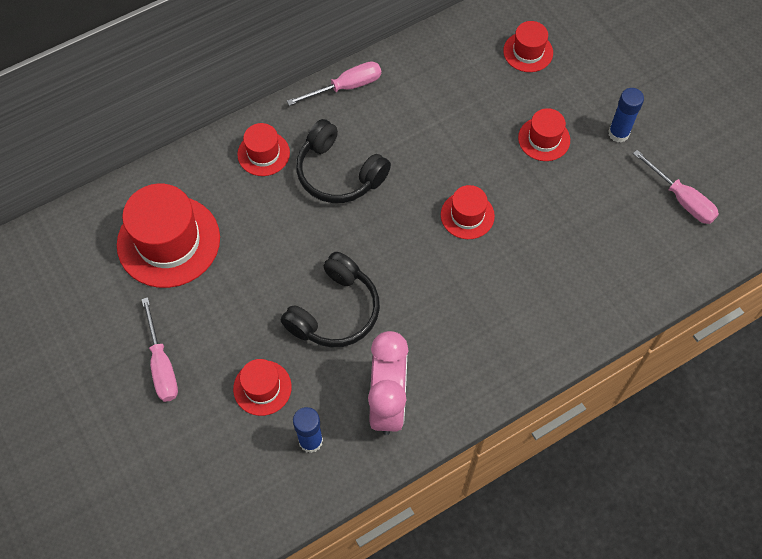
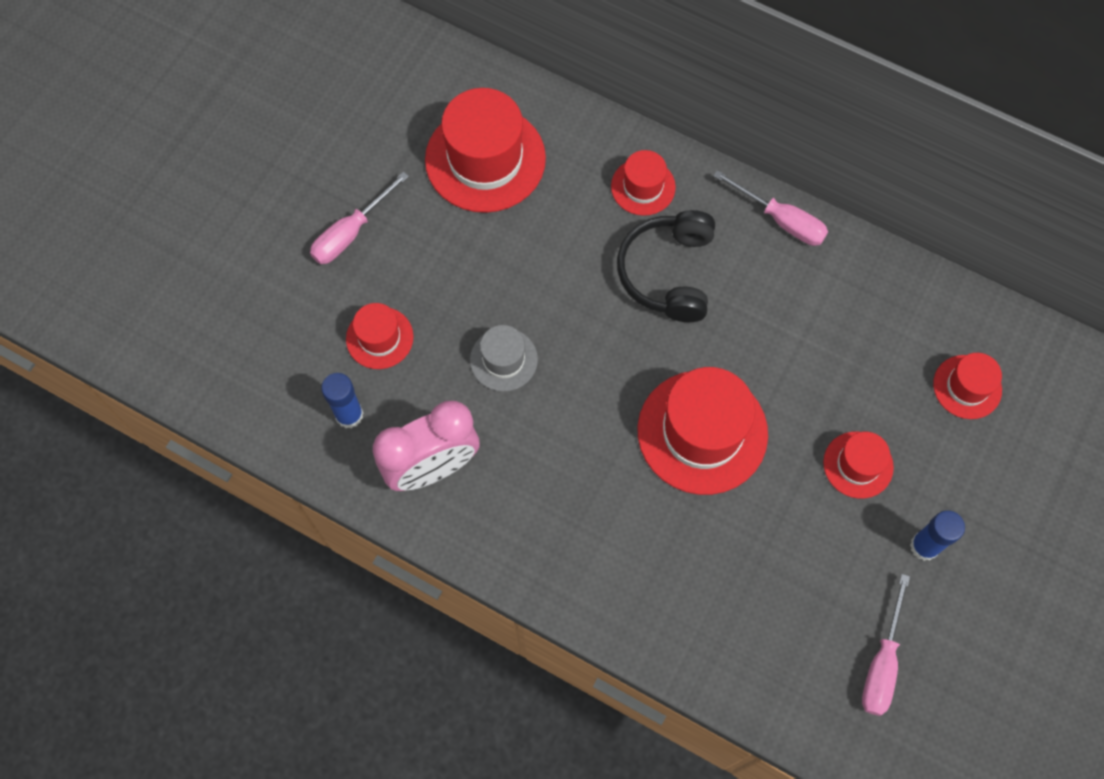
camera: 60 degrees right, 5 degrees up
(335, 311) = (503, 359): black headphones -> grey hat
(467, 215) = (702, 432): red hat -> red hat, size x1.88

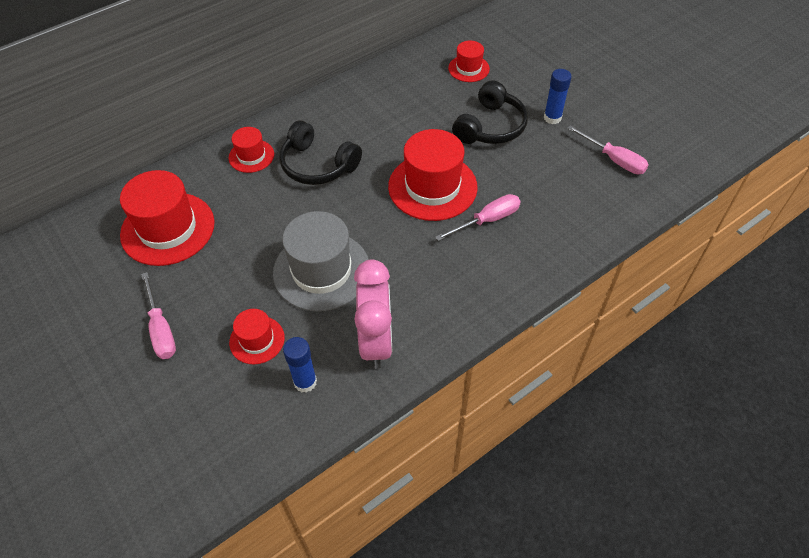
camera: 65 degrees left, 15 degrees down
(503, 359) = (321, 271): grey hat -> grey hat, size x1.88
(781, 220) = (320, 103): pink screwdriver -> pink screwdriver (487, 220)
(858, 465) = (490, 126): red hat -> black headphones

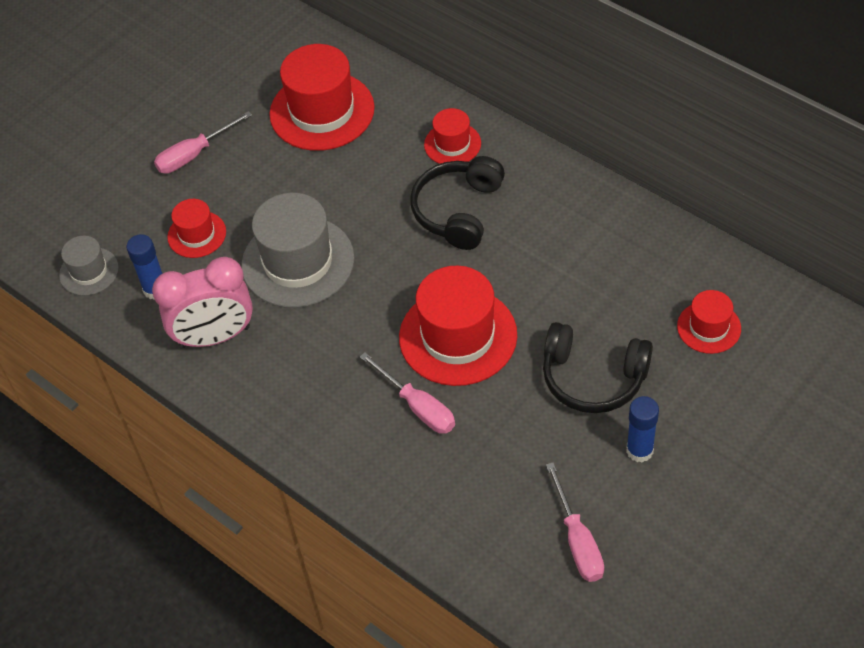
camera: 80 degrees right, 0 degrees up
(258, 438) = (89, 271): none -> grey hat
(614, 160) = (577, 540): pink screwdriver -> pink screwdriver turned 45 degrees counterclockwise

